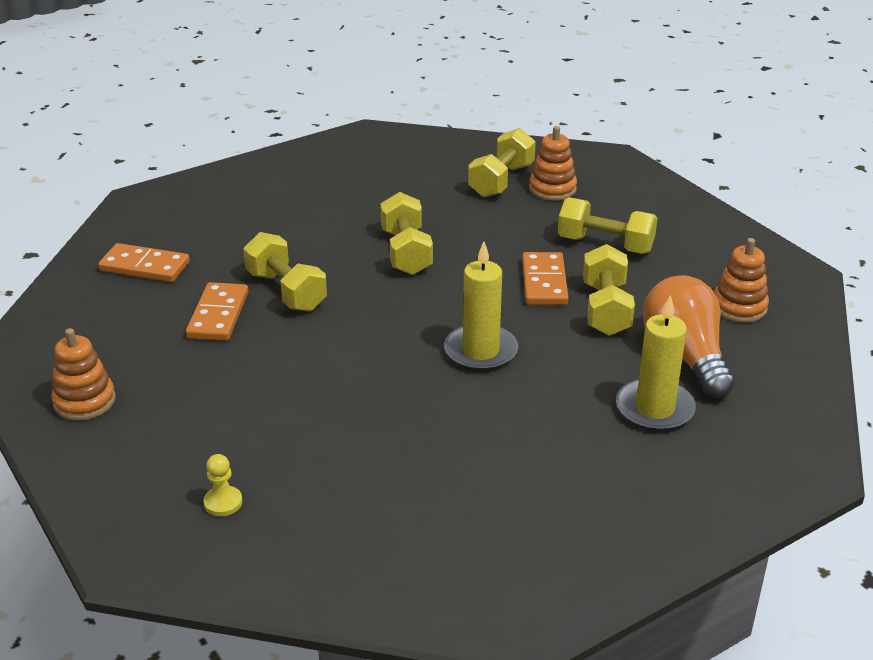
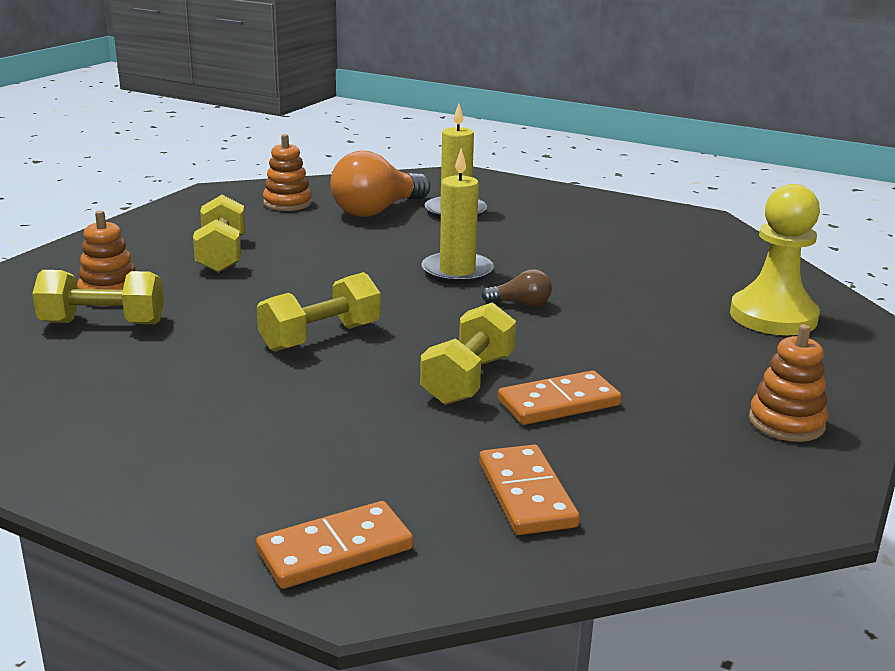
camera: 120 degrees left, 10 degrees down
(223, 502) = (773, 316): yellow pawn -> yellow pawn, size x2.47
(383, 360) = (521, 304): none -> brown light bulb
(544, 282) = (317, 268): orange domino -> orange domino (335, 550)
(605, 309) = (338, 241): yellow dumbbell -> none

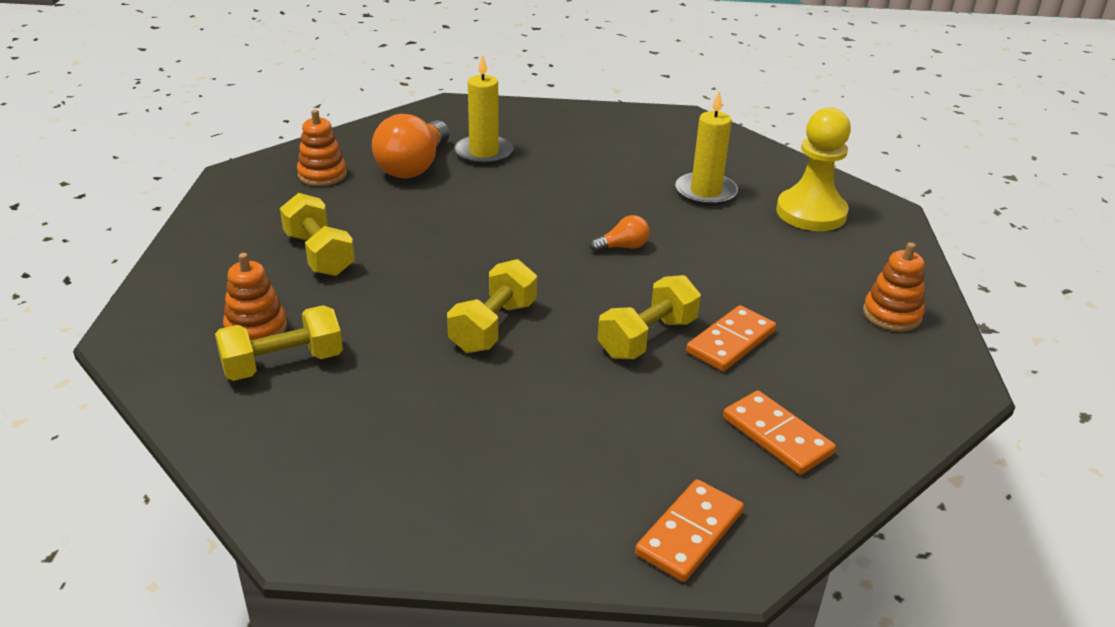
camera: 25 degrees left, 10 degrees up
(457, 272) = (543, 223): yellow candle -> yellow candle (705, 192)
(468, 379) = (647, 338): yellow dumbbell -> yellow dumbbell turned 45 degrees clockwise
(521, 304) = (623, 247): brown light bulb -> orange light bulb

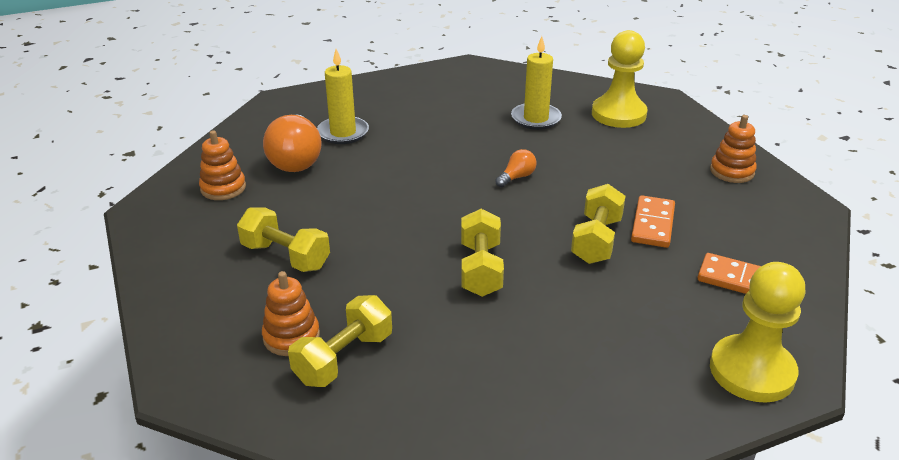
camera: 25 degrees left, 0 degrees up
(689, 533) = (752, 371): orange domino -> yellow pawn

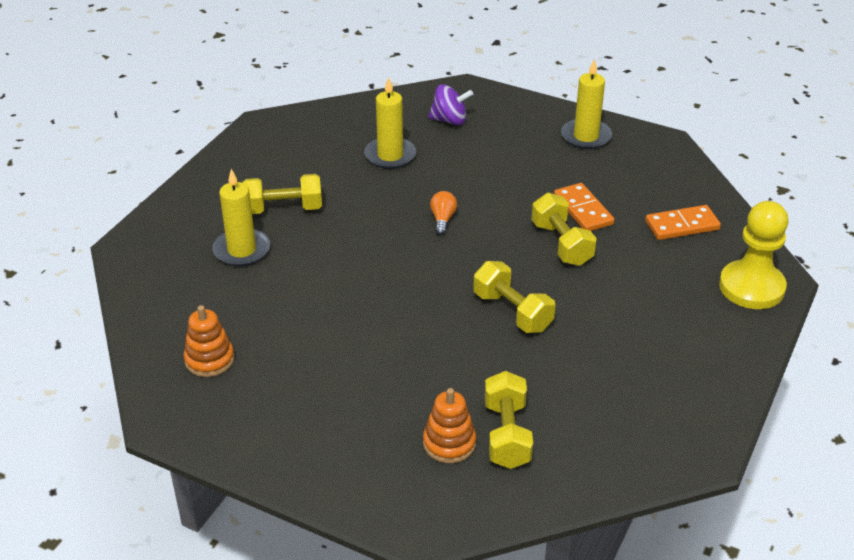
camera: 40 degrees left, 5 degrees up
(285, 256) = (354, 387): yellow dumbbell -> yellow dumbbell (283, 209)
(296, 159) = (236, 298): orange light bulb -> none
(618, 114) = (449, 120): yellow pawn -> purple spinning top
(732, 171) = (586, 136): orange stacking toy -> yellow candle

